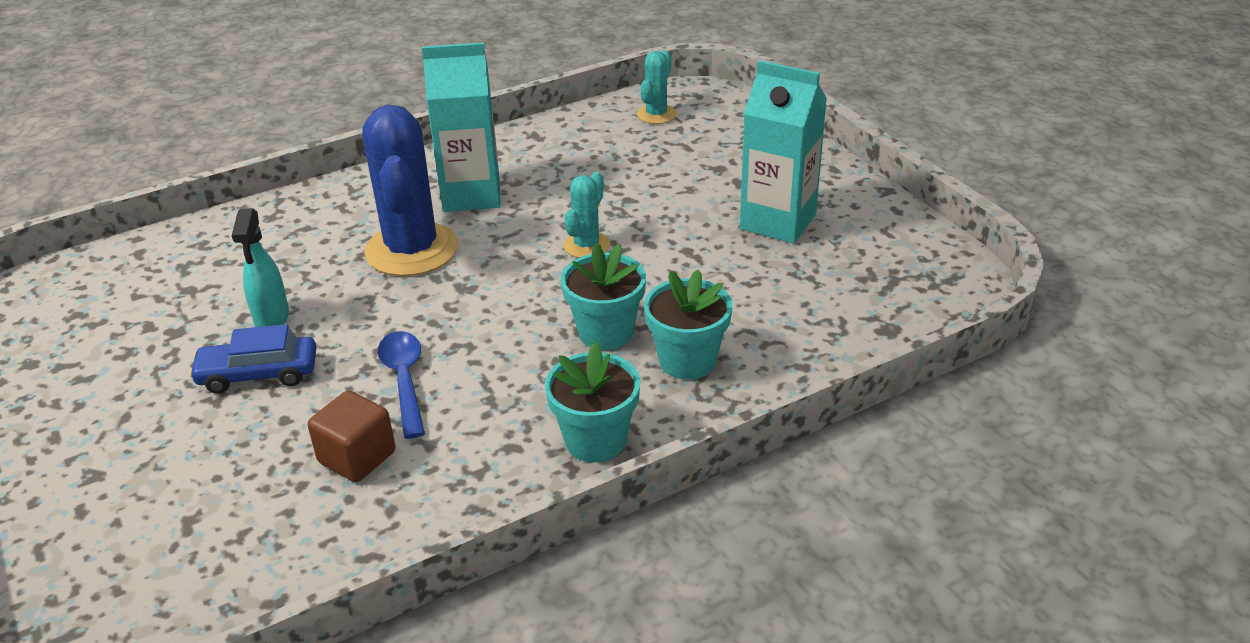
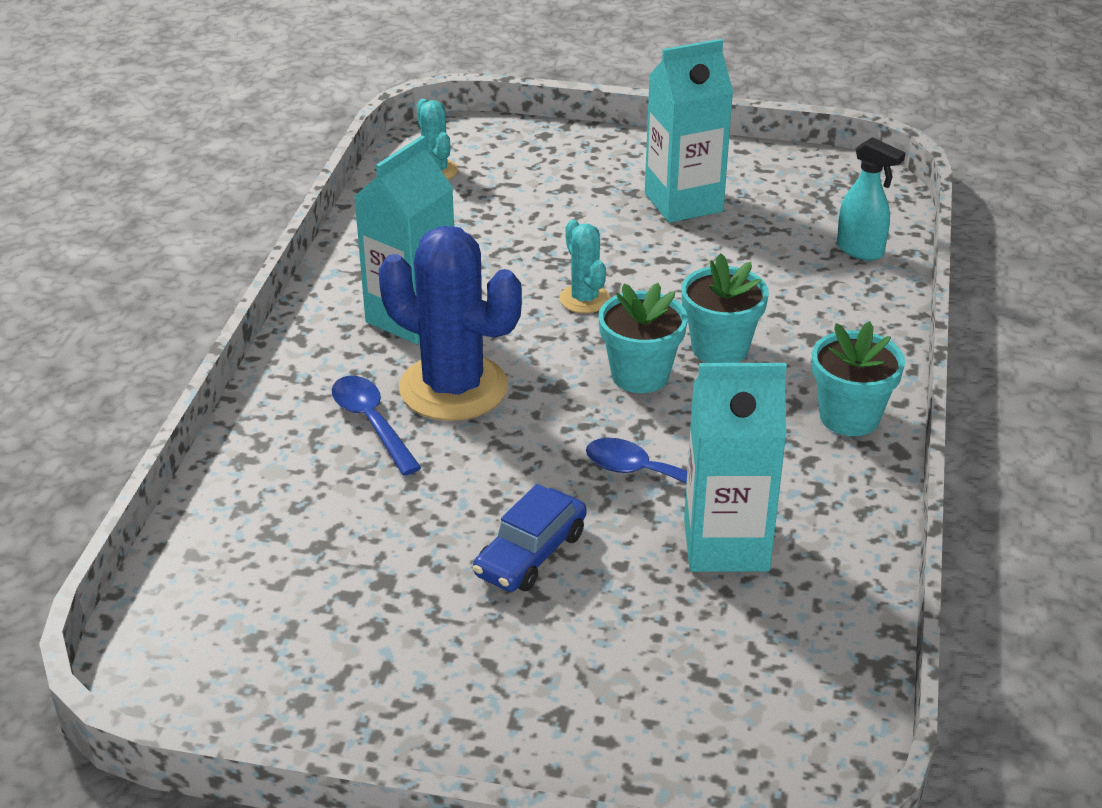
camera: 50 degrees left, 0 degrees up
(272, 319) = (450, 512): turquoise spray bottle -> turquoise spray bottle (860, 250)
(336, 241) = (371, 423): none -> blue spoon
(357, 457) = (726, 544): brown cube -> turquoise carton
(687, 361) = (805, 330): turquoise flower pot -> turquoise flower pot (640, 375)

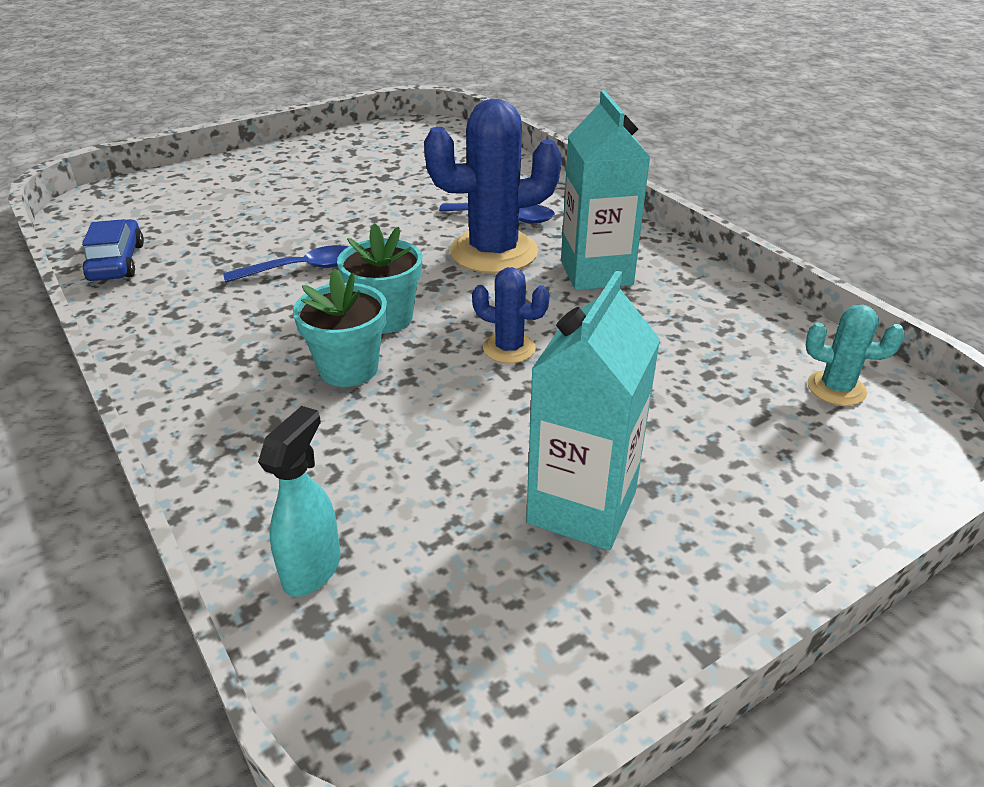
camera: 135 degrees right, 0 degrees up
(530, 554) = (326, 211): blue car -> blue car (117, 262)
(584, 299) = (509, 348): turquoise cactus -> blue cactus
(726, 544) = (214, 260): turquoise carton -> none
(849, 417) = (184, 370): turquoise flower pot -> none
(860, 250) = (312, 569): turquoise spray bottle -> turquoise spray bottle turned 120 degrees clockwise

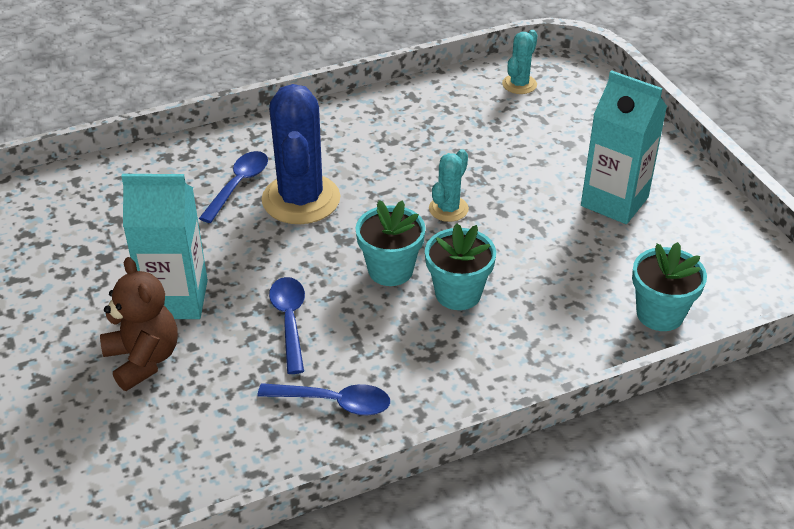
camera: 80 degrees left, 5 degrees up
(117, 262) = (226, 466): blue car -> none
(183, 305) = (334, 402): none -> blue spoon
(254, 210) = (143, 359): none -> brown teddy bear
(312, 569) = (660, 314): turquoise spray bottle -> turquoise flower pot
(509, 348) = (448, 209): blue cactus -> turquoise cactus
(596, 273) = (354, 150): turquoise carton -> turquoise carton (176, 299)

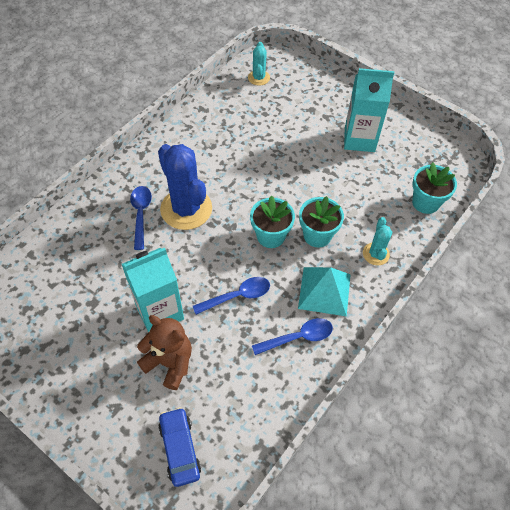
camera: 30 degrees left, 15 degrees up
(79, 459) = (180, 449): none -> blue car
(289, 321) = (237, 296): blue spoon -> blue spoon turned 105 degrees clockwise
(415, 363) = (324, 291): none -> turquoise pyramid
(448, 209) = (275, 180): turquoise cactus -> turquoise cactus (376, 254)

